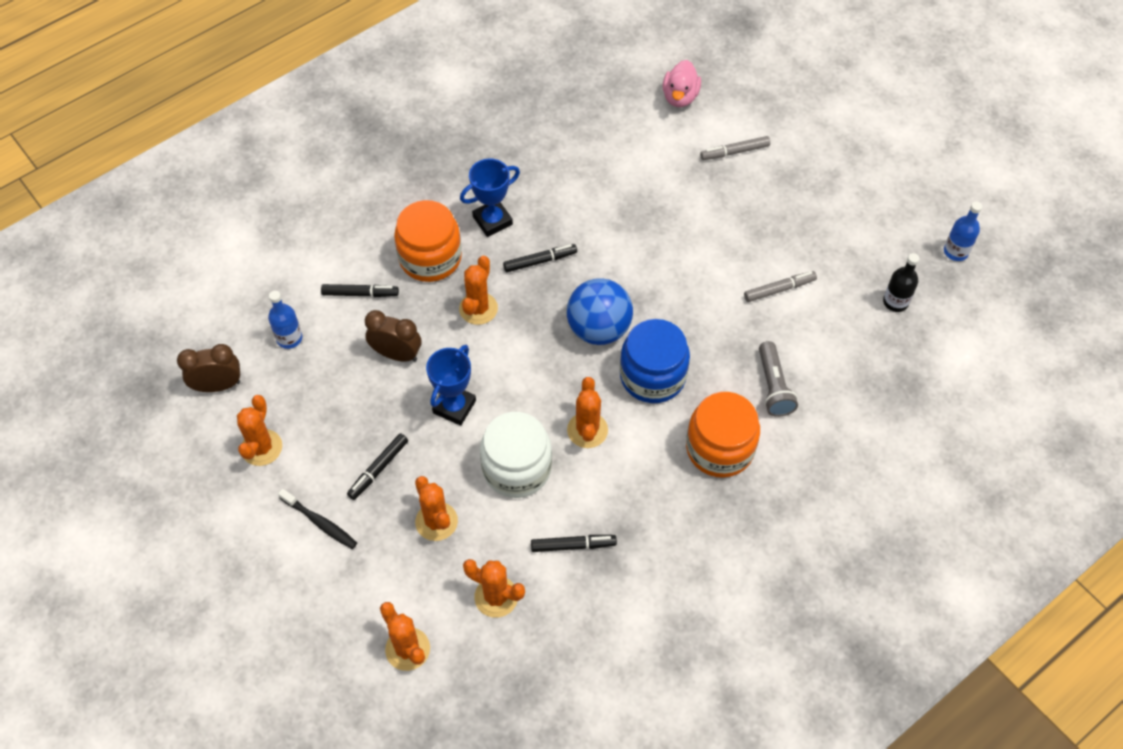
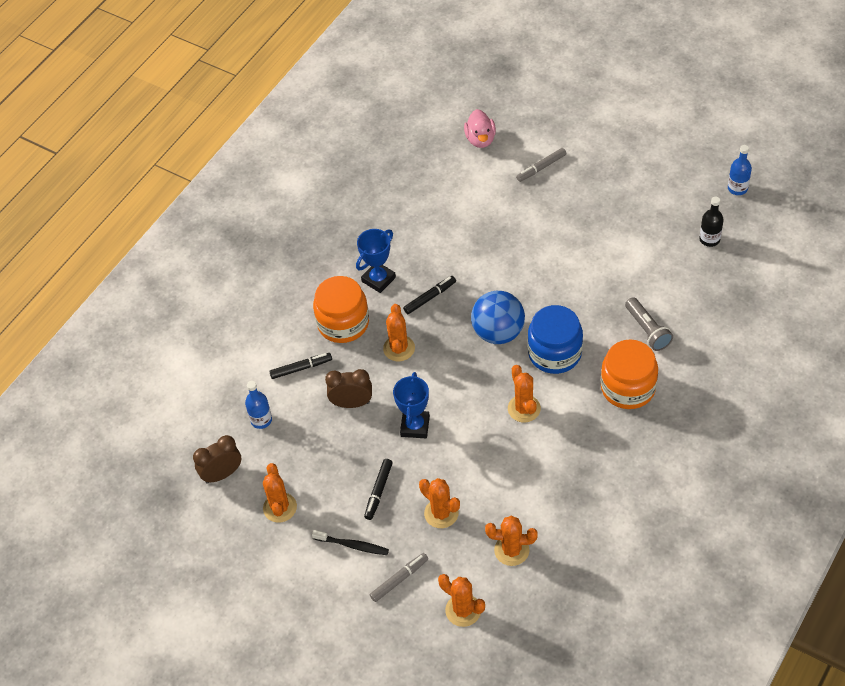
camera: 15 degrees left, 5 degrees down
(516, 468) = (483, 454): white jar -> none
(573, 545) = (551, 494): black marker -> none
(779, 289) = (620, 258): grey marker -> grey marker (399, 579)

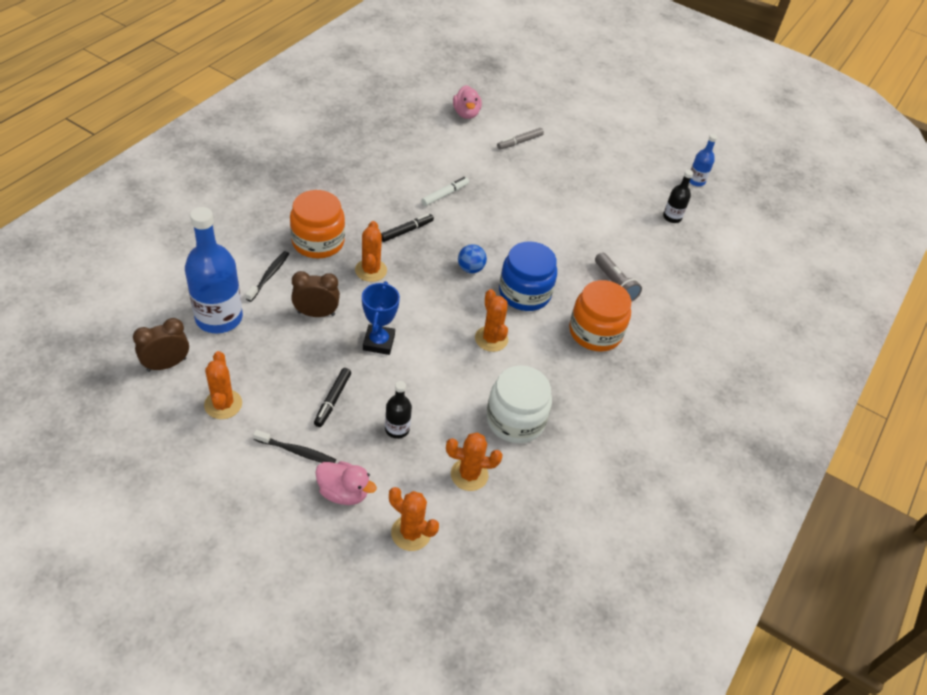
camera: 10 degrees left, 5 degrees down
(261, 420) = (219, 318): blue bottle -> blue bottle, size x2.03
(301, 368) = (269, 276): black marker -> black toothbrush
(378, 279) = (358, 210): blue trophy -> none
(399, 579) = (343, 492): grey marker -> pink duck
(441, 513) = (397, 429): orange cactus -> black bottle
(465, 248) = (445, 195): none -> white marker
(498, 332) = (470, 269): blue ball -> blue ball, size x0.55
(552, 491) = (515, 420): none -> white jar

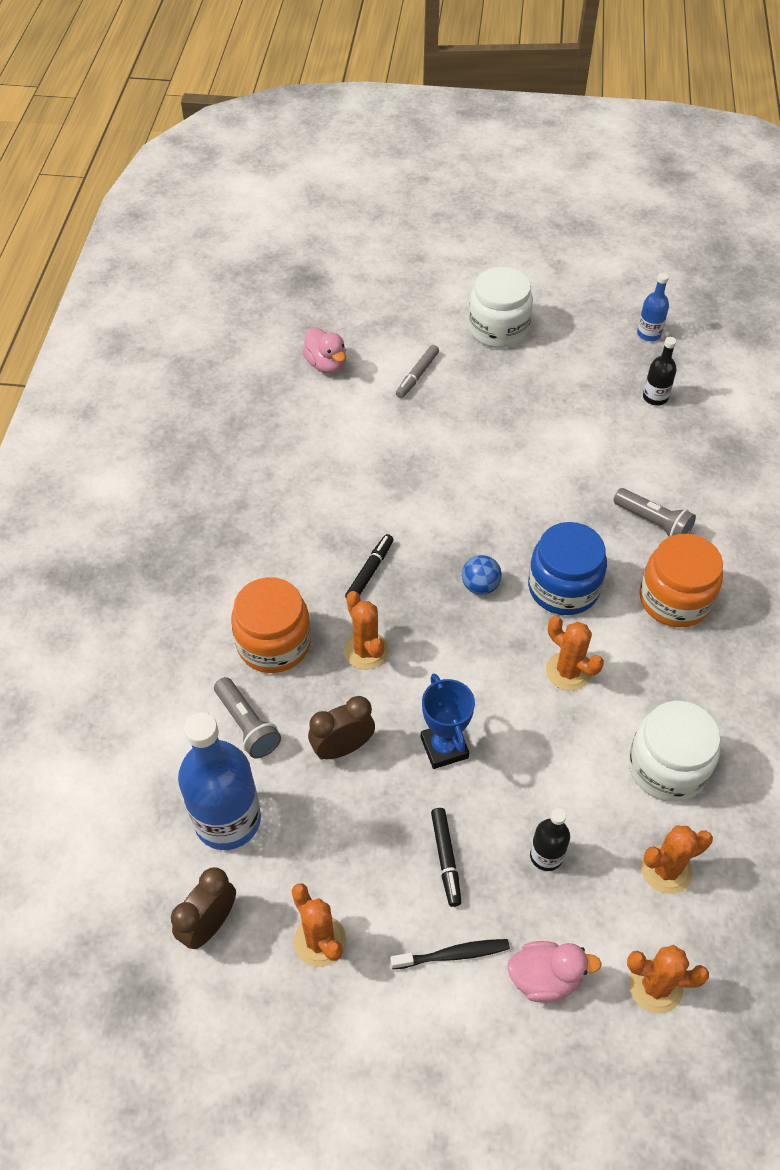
camera: 20 degrees left, 5 degrees up
(269, 276) = (247, 725): black toothbrush -> grey flashlight
(445, 195) = (380, 495): white marker -> none
(593, 138) = (498, 329): none -> white jar

